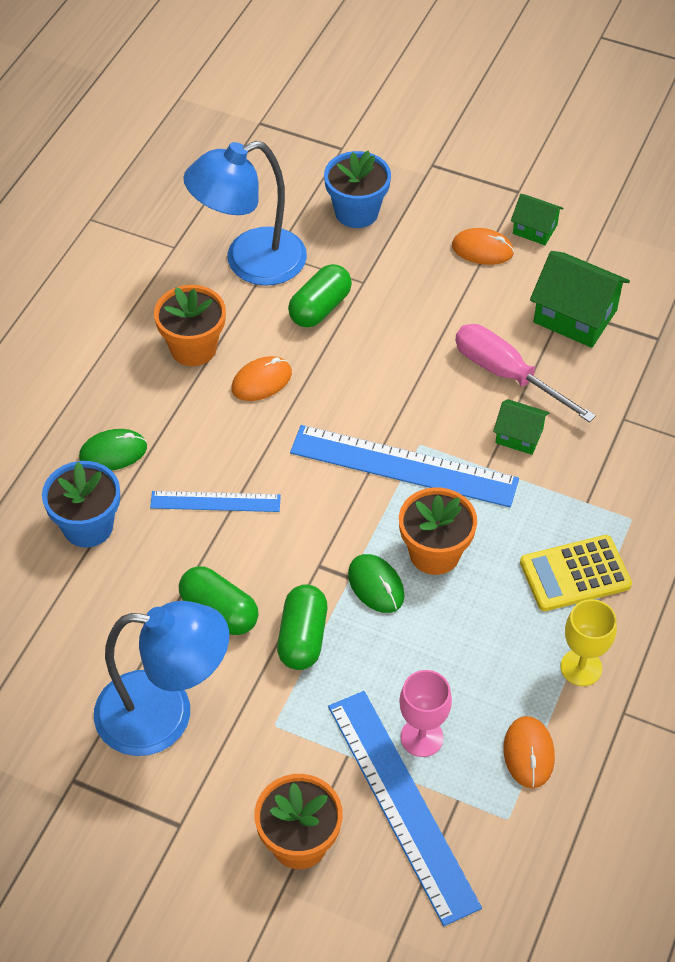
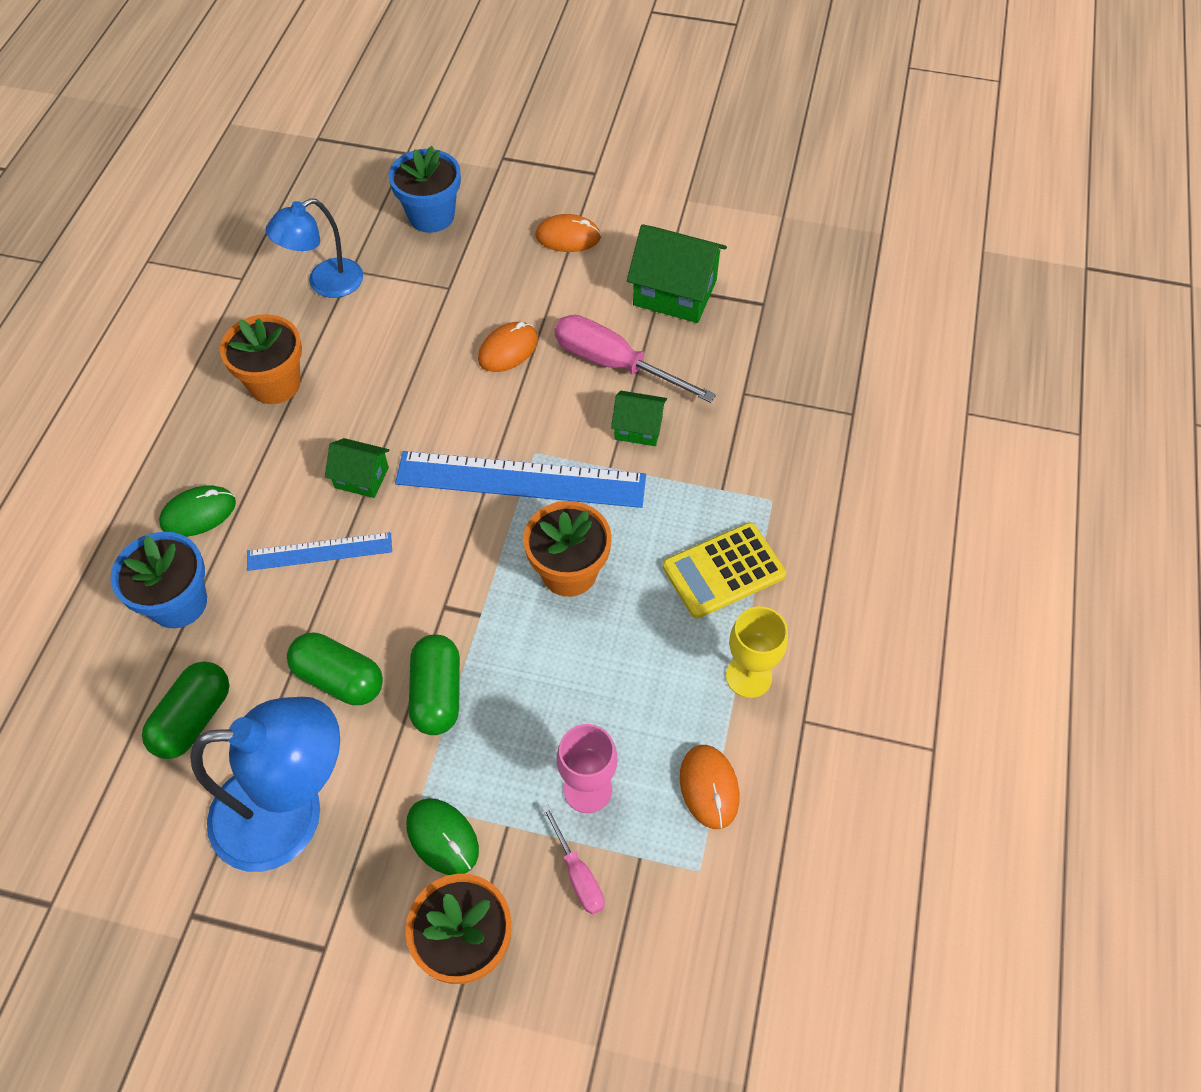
camera: 10 degrees left, 5 degrees up
(250, 263) = (325, 284): blue lamp -> blue lamp, size x0.63
(261, 381) = (354, 409): orange mouse -> orange mouse (508, 349)
(320, 308) = (406, 321): green capsule -> green capsule (194, 719)
(376, 585) = (510, 619): green mouse -> green mouse (442, 837)
(402, 804) = (578, 874): blue ruler -> pink screwdriver
(535, 229) = (618, 209): green house -> green house (361, 477)

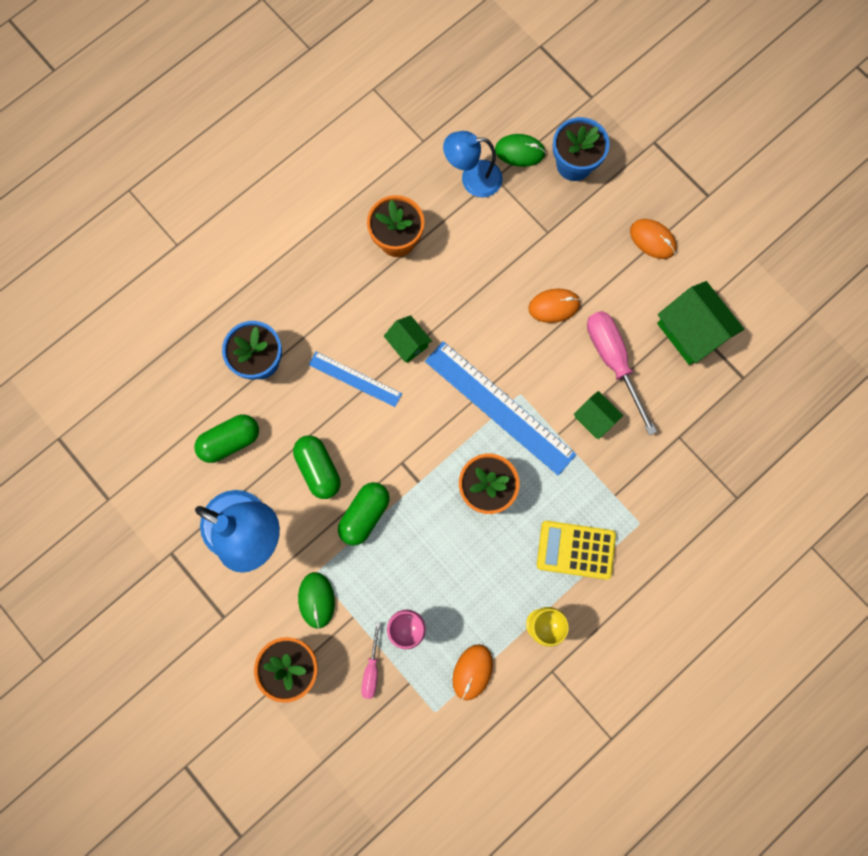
camera: 35 degrees right, 20 degrees up
(198, 513) = (303, 307): green mouse -> green mouse (519, 151)

